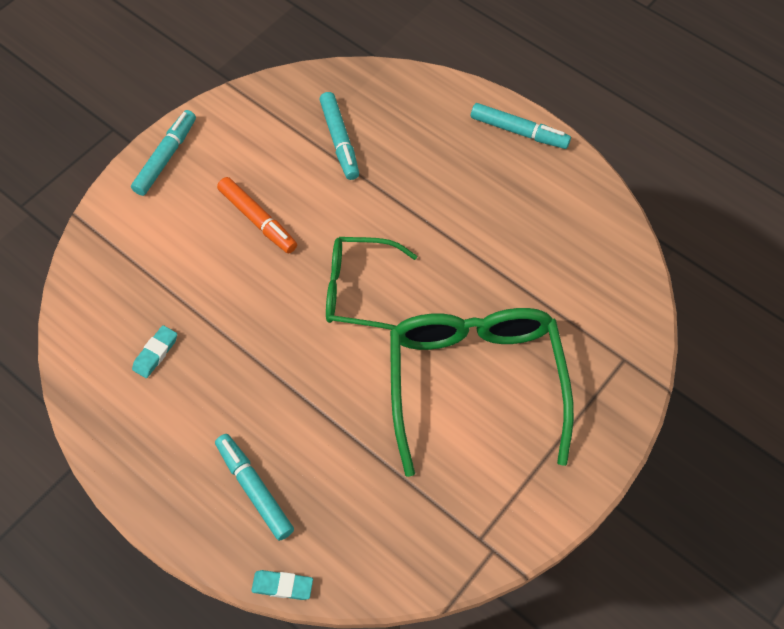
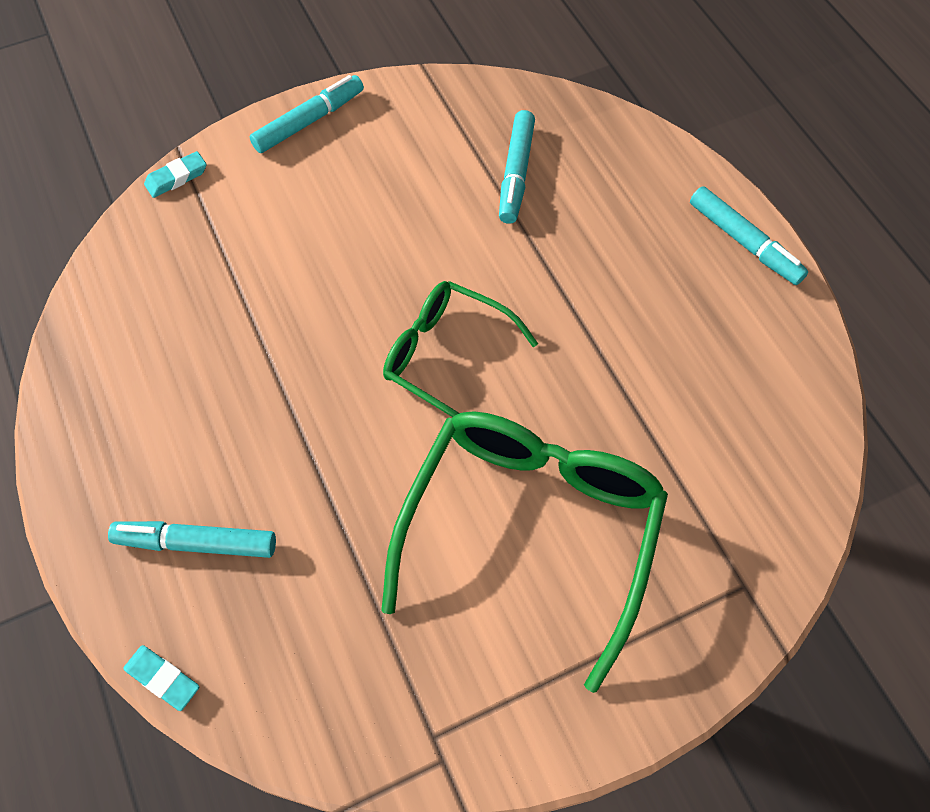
camera: 25 degrees right, 0 degrees up
(155, 353) = (176, 334): turquoise eraser -> turquoise eraser (176, 178)
(254, 489) = (196, 543): turquoise marker -> turquoise marker turned 75 degrees counterclockwise
(257, 220) = (372, 228): orange marker -> none

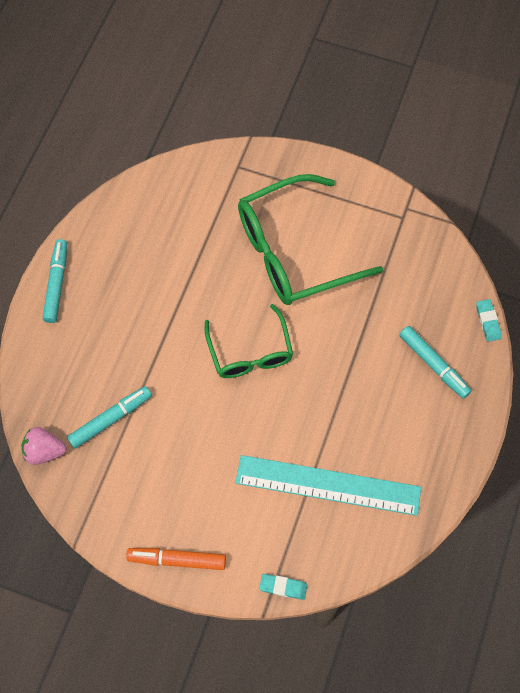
camera: 135 degrees left, 5 degrees up
(213, 297) = (328, 485): none -> turquoise ruler
(309, 121) = (177, 560): turquoise marker -> orange marker
(543, 101) = (44, 451): none -> pink strawberry

